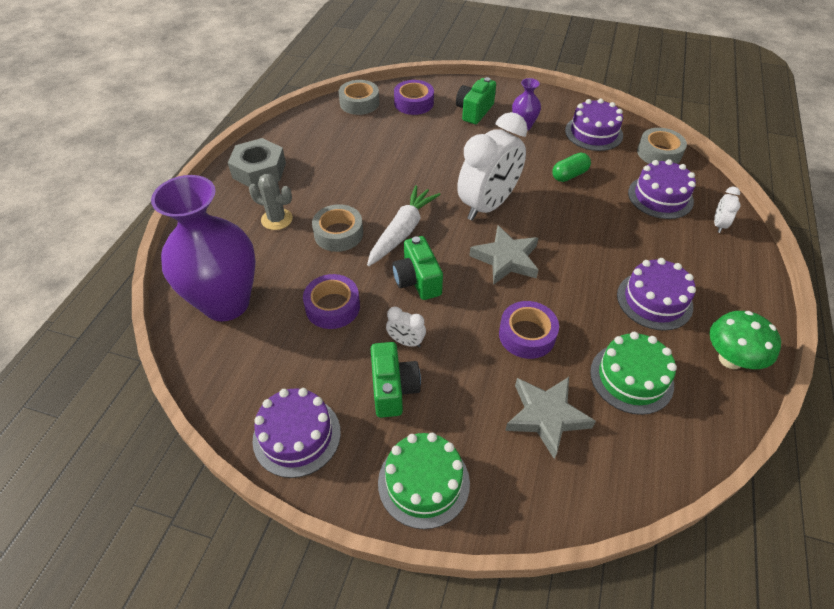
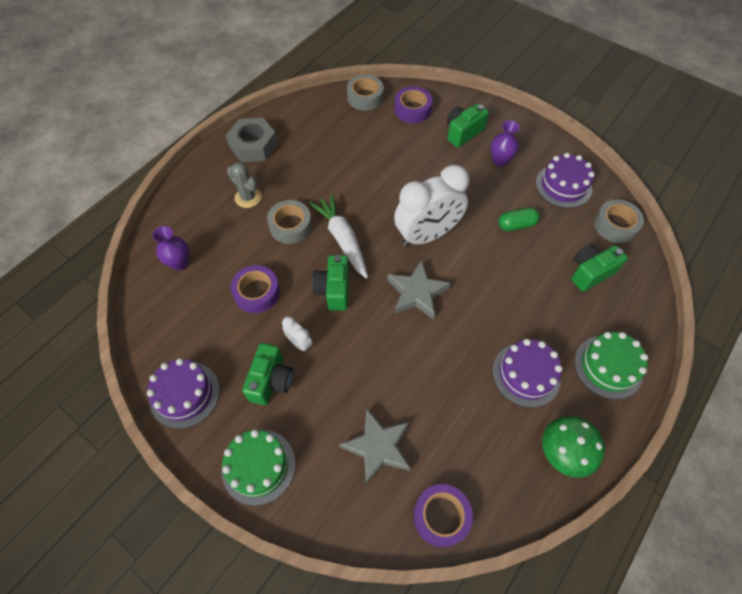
camera: 20 degrees right, 10 degrees up
(226, 303) = (180, 263): purple vase -> purple vase, size x0.44
(402, 232) = (342, 239): white carrot -> white carrot turned 75 degrees counterclockwise
(527, 335) = (399, 370): purple tape -> purple tape (441, 516)
(631, 378) = (466, 439): green cake -> green cake (608, 367)
(660, 197) = (590, 272): purple cake -> green camera
(718, 224) = (630, 318): white clock -> none

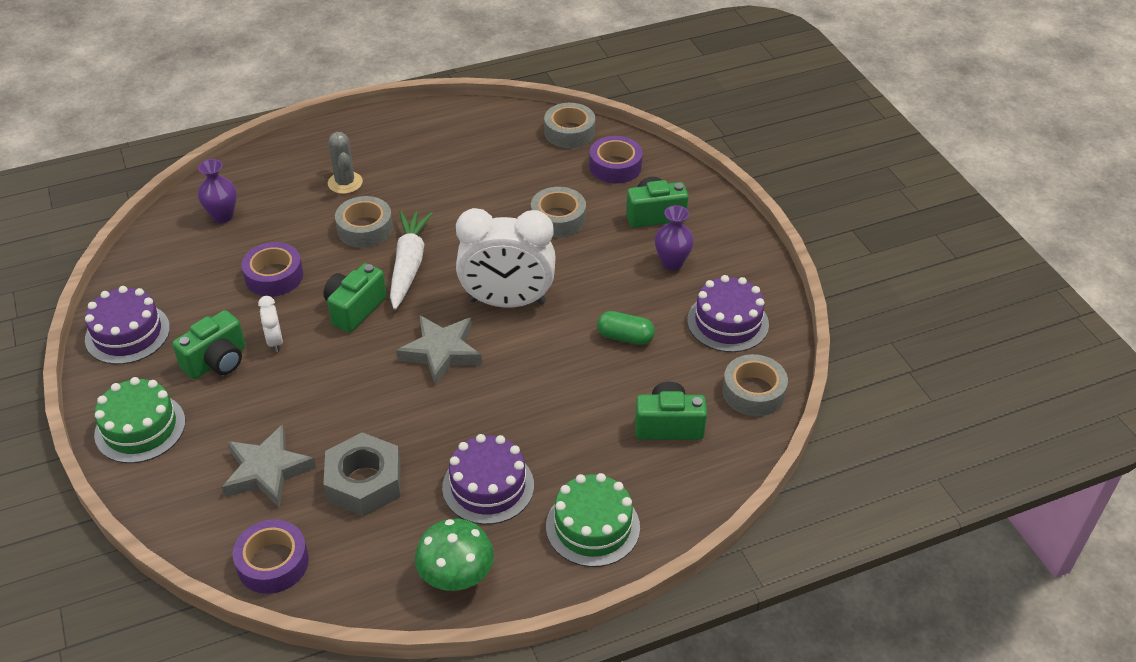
camera: 30 degrees right, 15 degrees down
(253, 146) = (396, 134): grey nut -> grey nut (364, 482)
(409, 161) = (558, 219): none -> grey tape

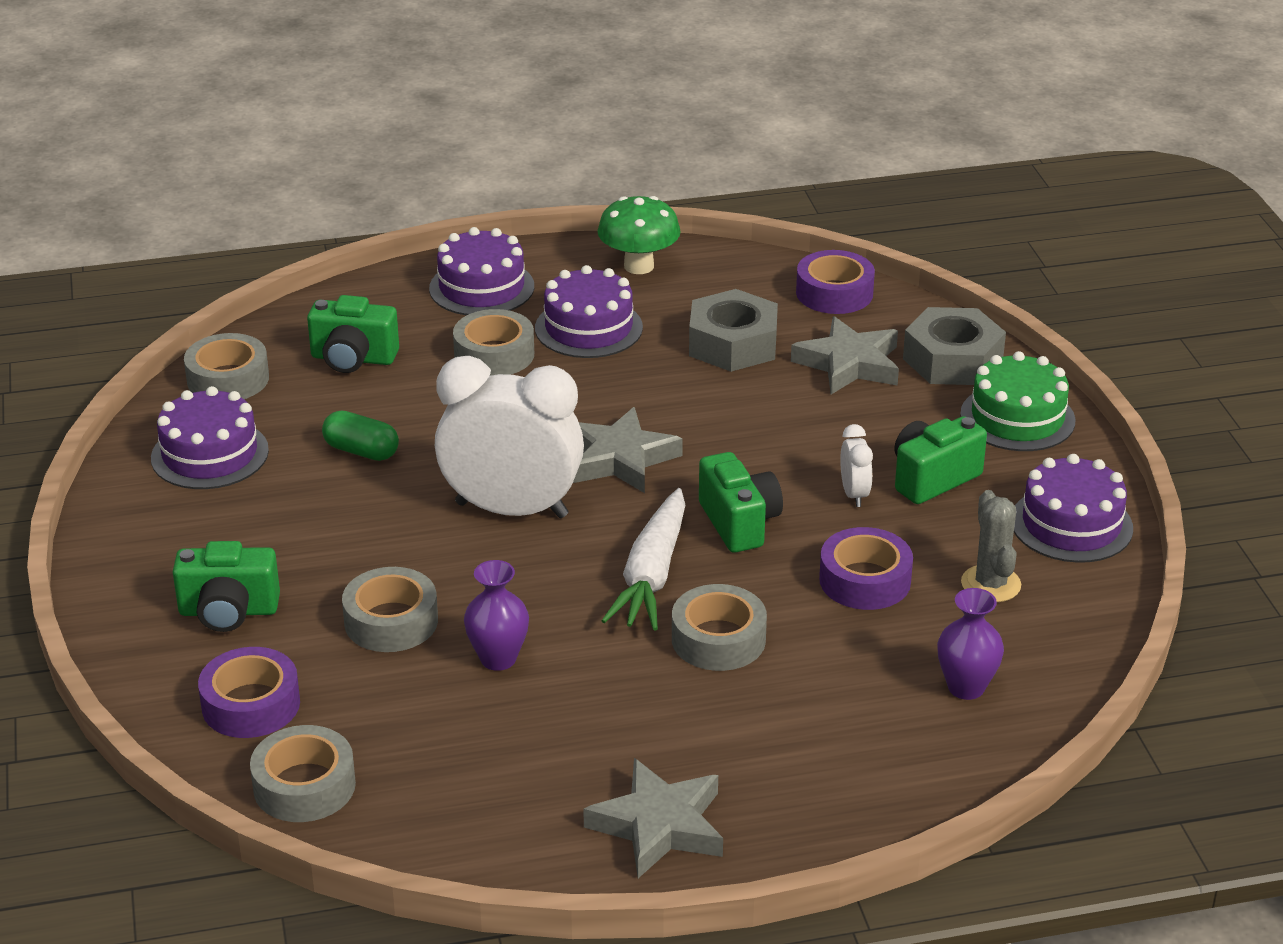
camera: 170 degrees left, 10 degrees down
(179, 487) = (952, 360): none -> grey nut
(345, 183) = (751, 726): grey cactus -> grey cactus (990, 584)
(354, 309) = (739, 523): green camera -> green camera turned 60 degrees counterclockwise
(390, 132) = (659, 825): none -> grey star
(558, 445) = (494, 354): none -> grey tape
(592, 526) = (481, 287): green cake -> purple cake
(672, 263) = (242, 536): purple vase -> purple vase (498, 658)

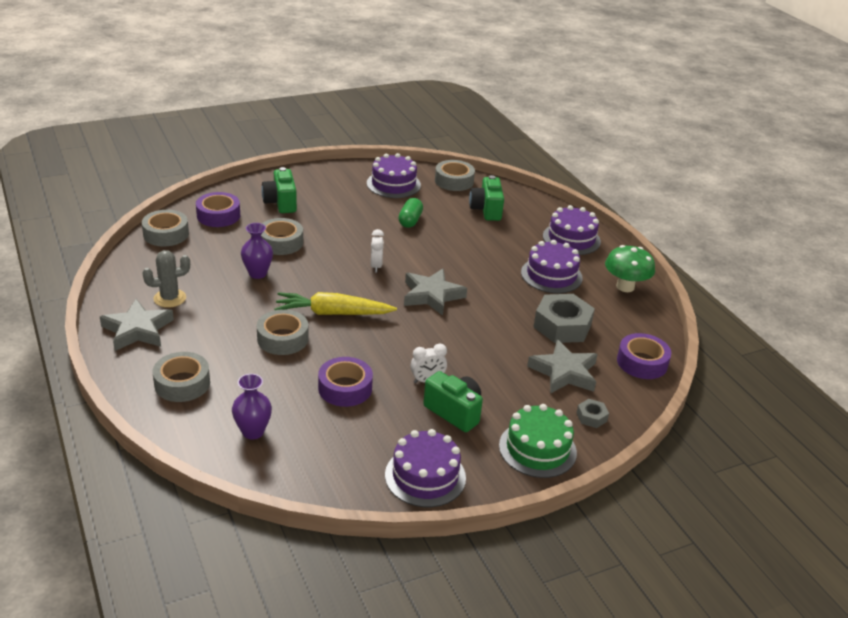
camera: 75 degrees right, 0 degrees up
(494, 354) = (510, 248): grey tape -> grey tape (182, 383)
(512, 509) = (376, 266): white clock -> white clock, size x0.42
(652, 575) = (333, 313): white carrot -> yellow carrot
(739, 523) = (386, 339): green camera -> none
(952, 360) = (591, 417): grey nut -> grey nut, size x0.47
(990, 584) = (353, 440): grey cactus -> grey cactus (170, 298)

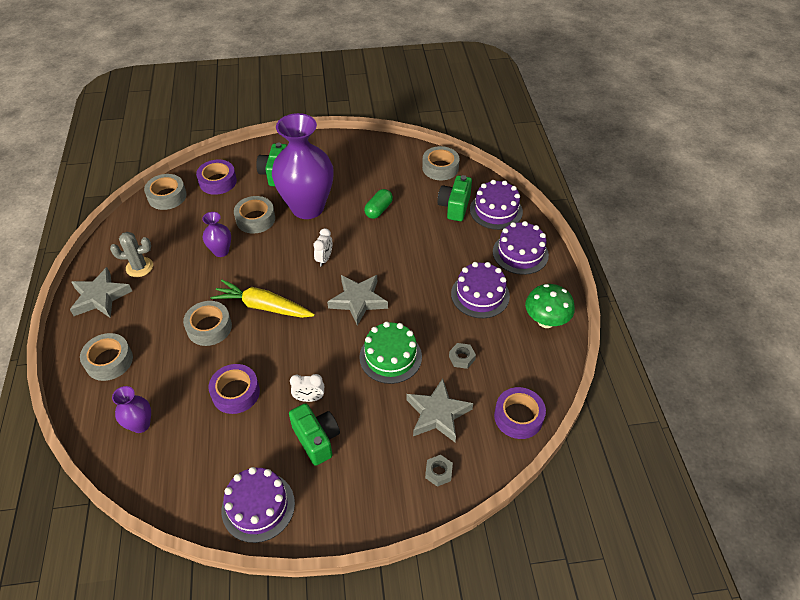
camera: 20 degrees right, 15 degrees up
(333, 227) = (307, 207): none -> purple vase
(393, 184) = (383, 165): purple cake -> purple cake (496, 210)
(537, 449) = (371, 499): green cake -> green cake (390, 357)
(562, 326) = (461, 358): grey nut -> grey nut, size x0.47

